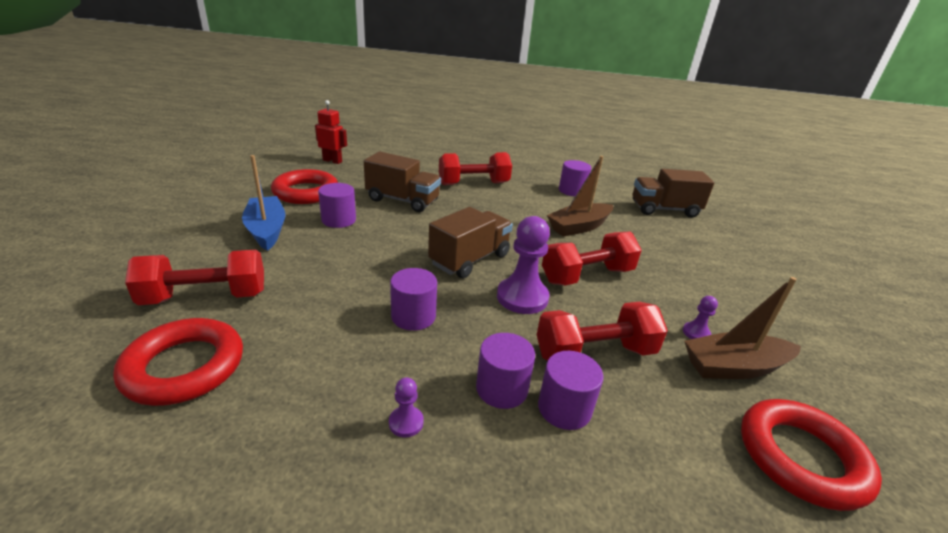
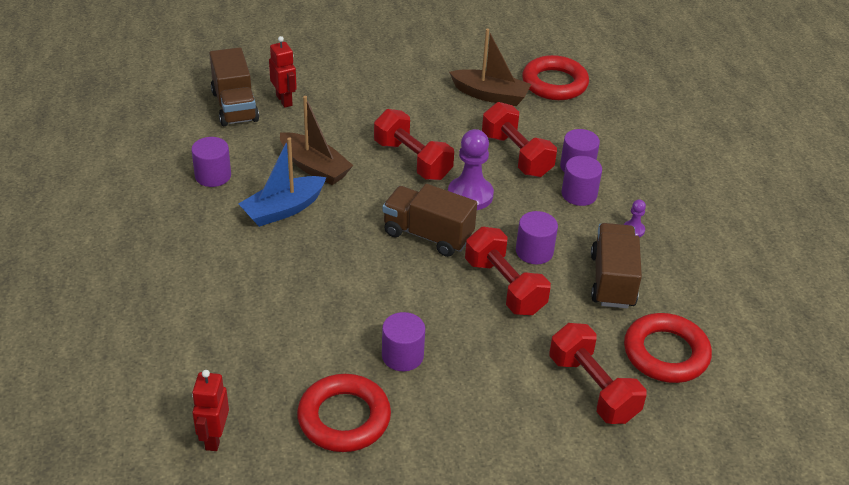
camera: 105 degrees left, 10 degrees up
(266, 230) = (460, 407): blue boat -> blue boat (283, 209)
(402, 200) = (320, 316): brown truck -> brown truck (612, 280)
(473, 184) = (232, 264): red dumbbell -> red dumbbell (504, 286)
(679, 230) = (284, 100): none -> red robot
(696, 333) = (461, 107): purple pawn -> none
(734, 367) = (490, 95): brown boat -> brown boat turned 45 degrees counterclockwise

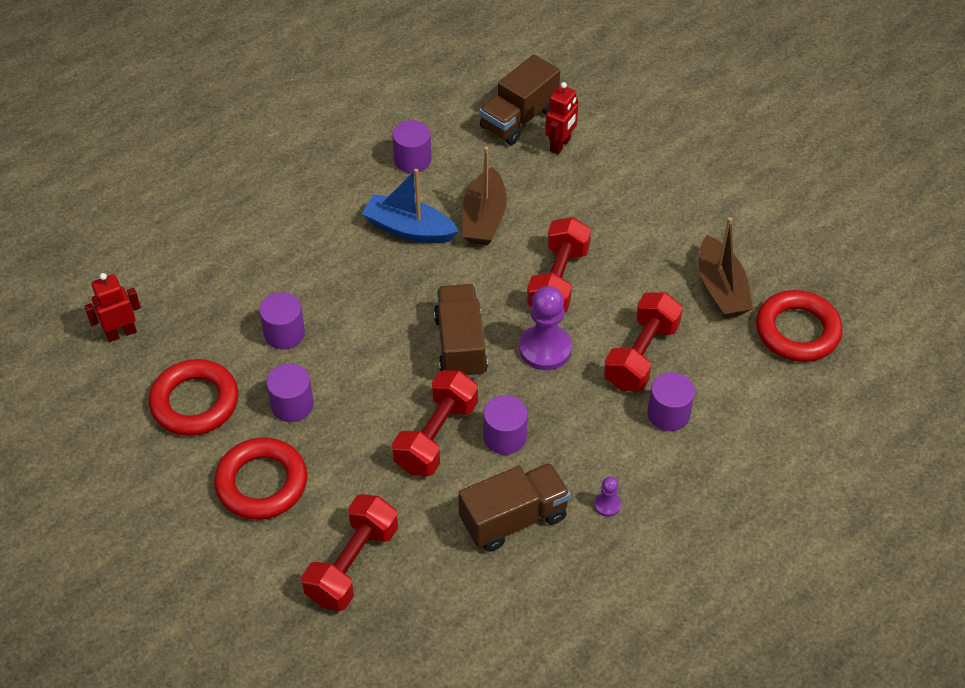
camera: 60 degrees right, 10 degrees up
(579, 194) = (624, 435): purple cylinder -> purple cylinder (284, 333)
(666, 353) = (443, 606): red ring -> red ring (262, 483)

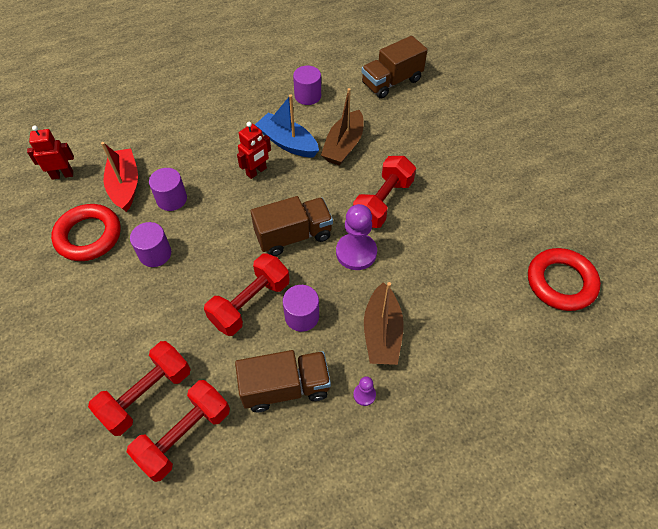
camera: 15 degrees right, 5 degrees up
(214, 329) = (125, 185): none -> red boat
(262, 483) = (108, 309): red ring -> none
(460, 345) = (293, 236): brown truck -> brown truck turned 60 degrees clockwise
(560, 145) = (415, 105): red robot -> red robot (256, 171)
(641, 355) = (429, 274): red dumbbell -> red dumbbell (185, 436)
(668, 414) = (437, 328): purple cylinder -> none
(721, 288) = (507, 235): brown boat -> brown boat (382, 333)

